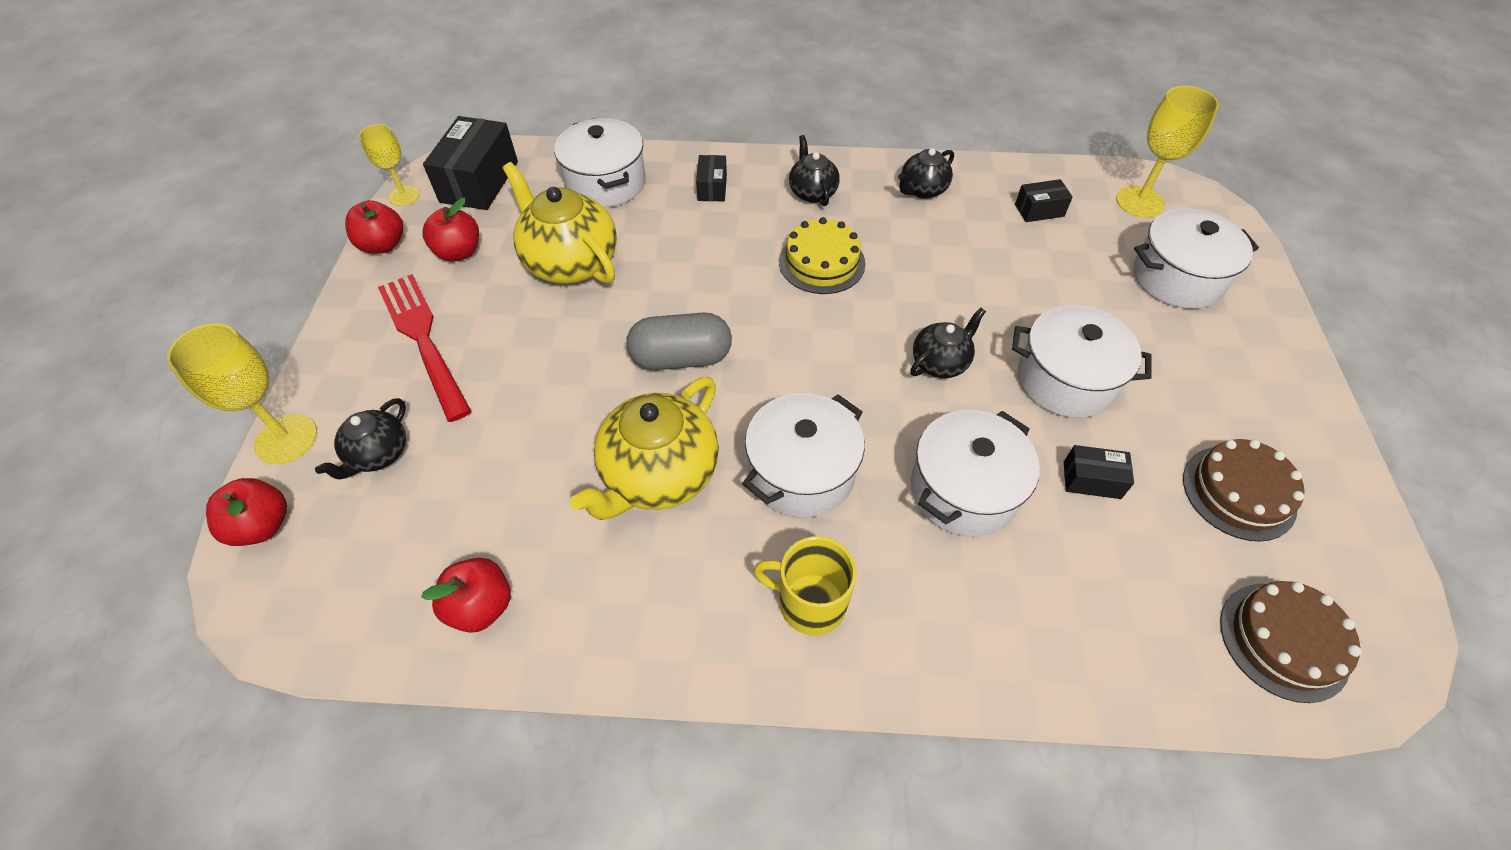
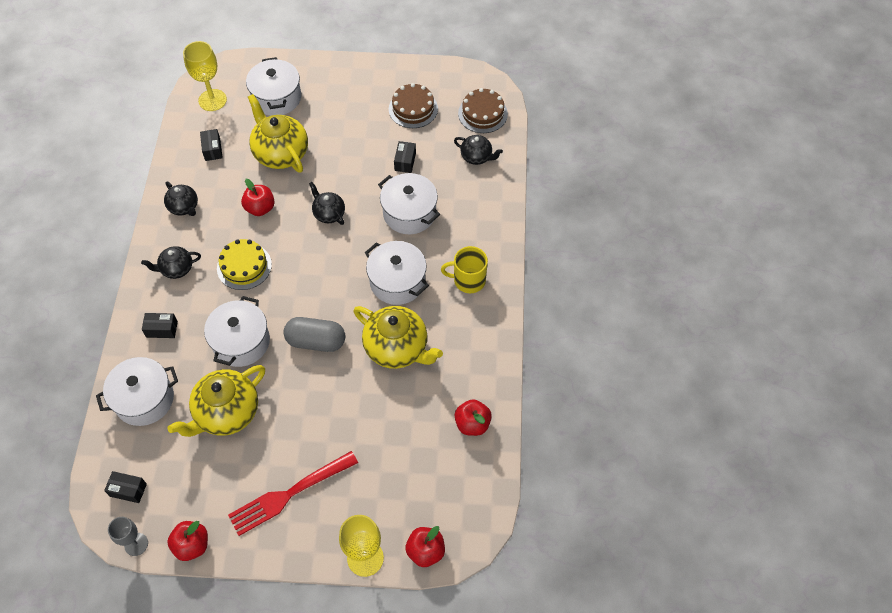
camera: 90 degrees left, 5 degrees up
(378, 454) = (379, 499): black teapot -> black teapot (477, 157)
(404, 196) = (136, 544): yellow goblet -> grey goblet
(459, 252) = (207, 489): red apple -> red apple (260, 208)
(479, 182) = (128, 490): black box -> black box, size x0.52
(681, 358) = (316, 341): grey capsule -> grey capsule turned 75 degrees counterclockwise
(810, 602) = (468, 280): yellow mug -> yellow mug turned 75 degrees clockwise
(1056, 290) = (280, 153): none -> yellow teapot
(1066, 380) = (344, 160): white pot -> white pot (241, 342)

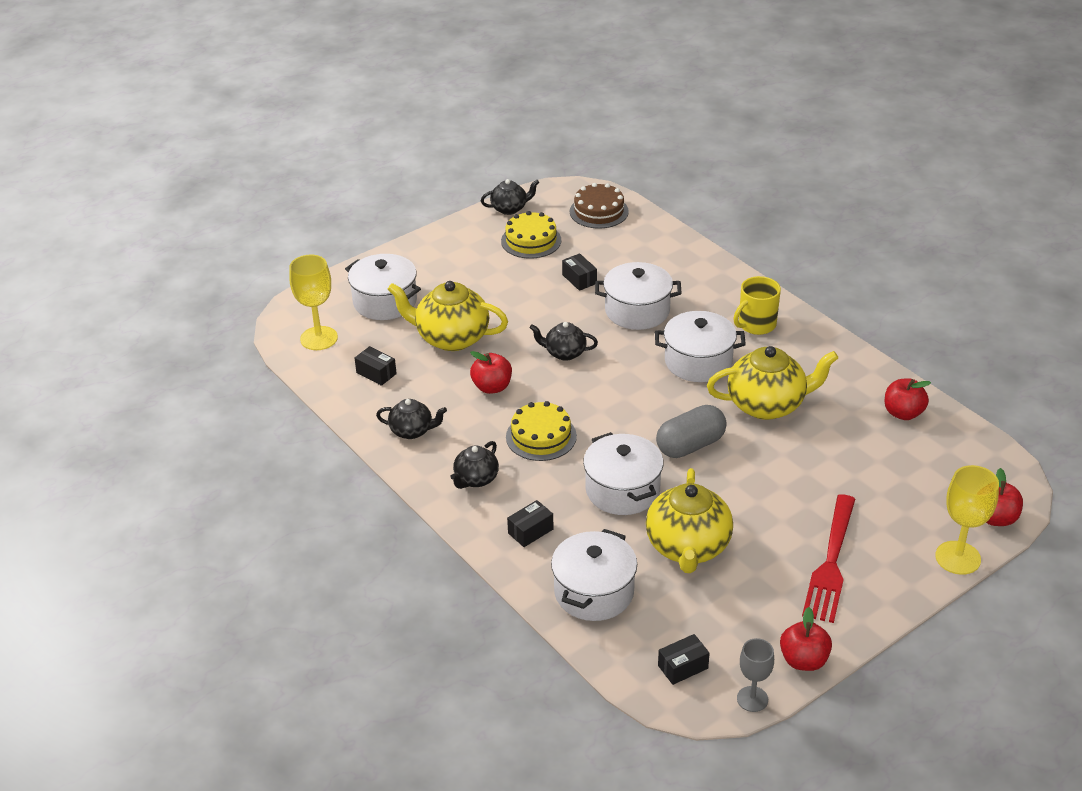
camera: 40 degrees left, 20 degrees down
(413, 109) = (531, 240): brown cake -> yellow cake
(477, 157) = (638, 242): black teapot -> black teapot (510, 208)

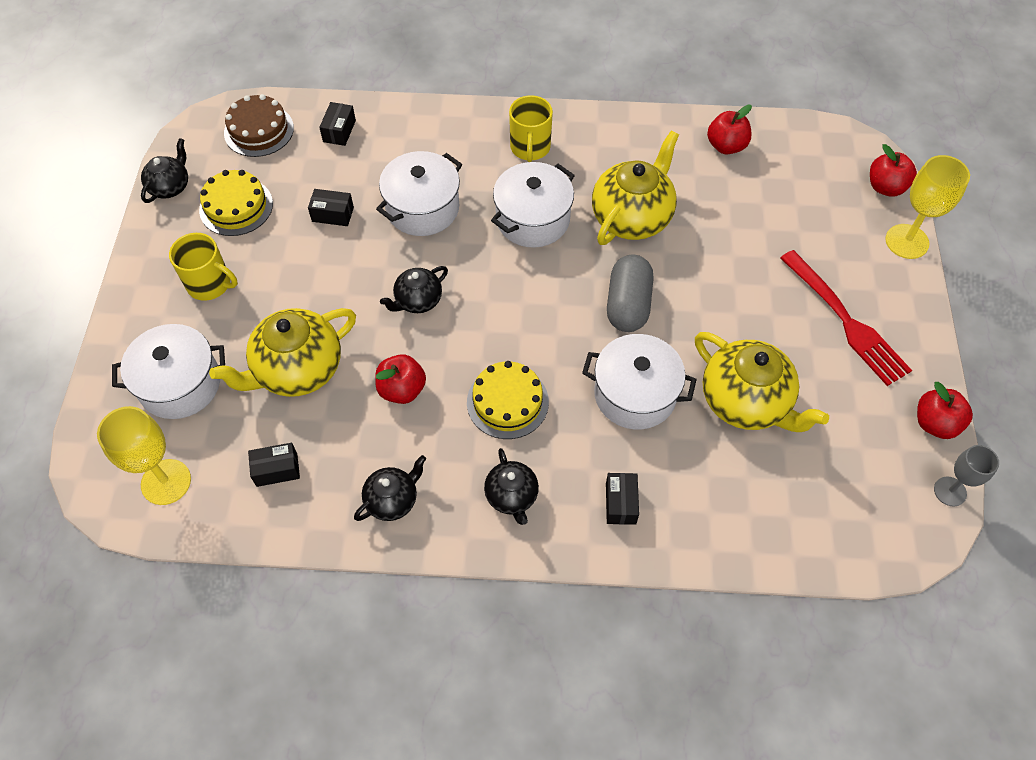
camera: 50 degrees left, 20 degrees up
(464, 267) = (210, 284): none -> yellow mug
(594, 592) = (738, 512): white pot -> none
(683, 667) = (878, 513): black box -> black box (339, 131)

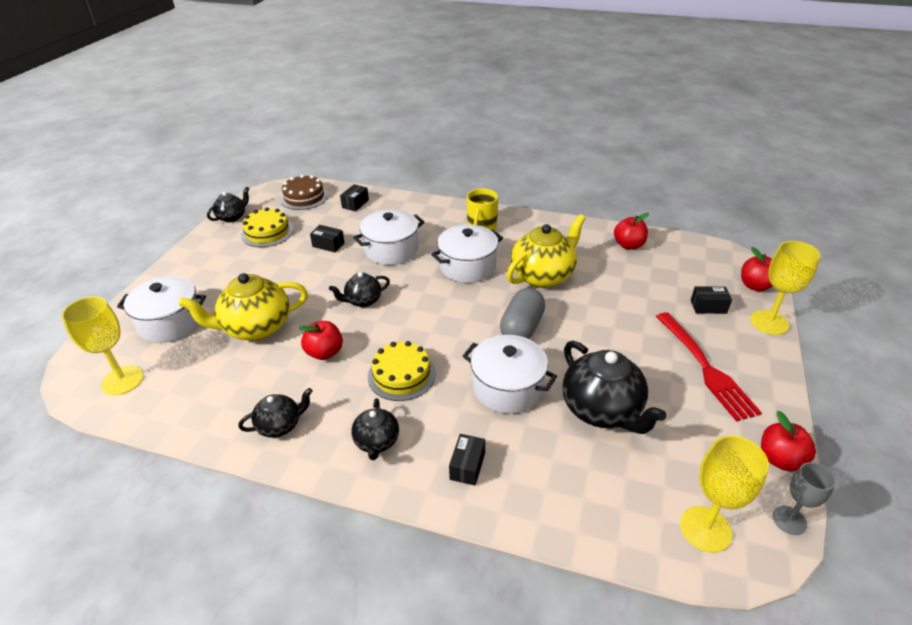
camera: 15 degrees right, 20 degrees down
(210, 284) = (226, 270): yellow mug -> none
(277, 470) = (205, 387): black box -> black box (708, 307)
(746, 402) = (602, 410): yellow teapot -> black teapot
(873, 519) = (705, 529): none -> yellow goblet

